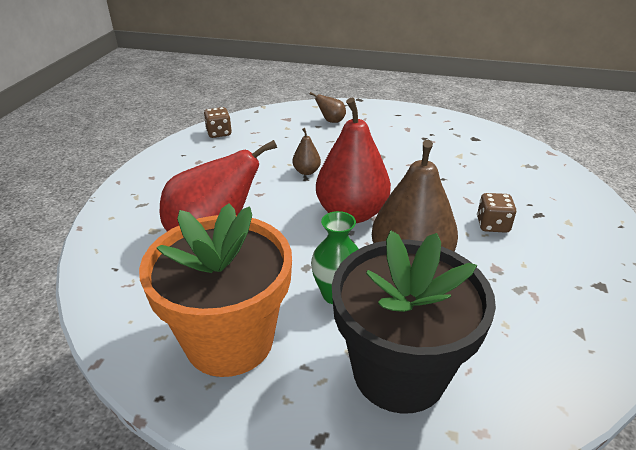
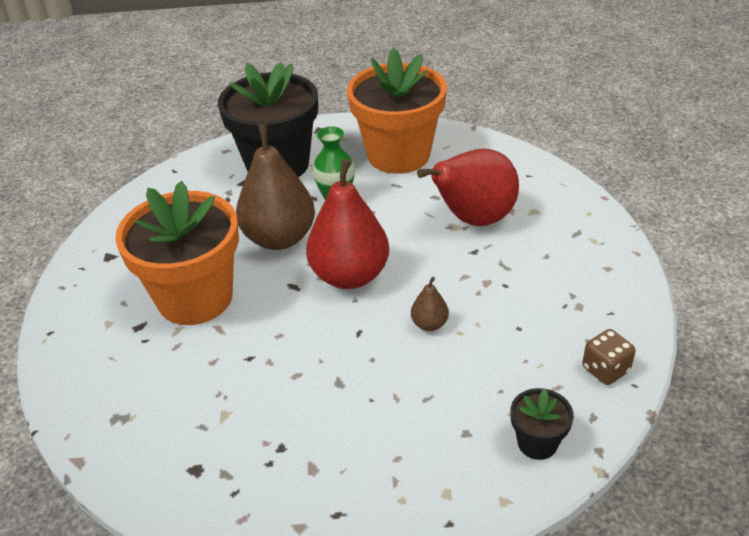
camera: 165 degrees right, 5 degrees up
(284, 117) = (537, 443): none -> black flower pot
(331, 121) = (450, 454): brown pear -> none
(492, 225) = (195, 298): brown dice -> orange flower pot

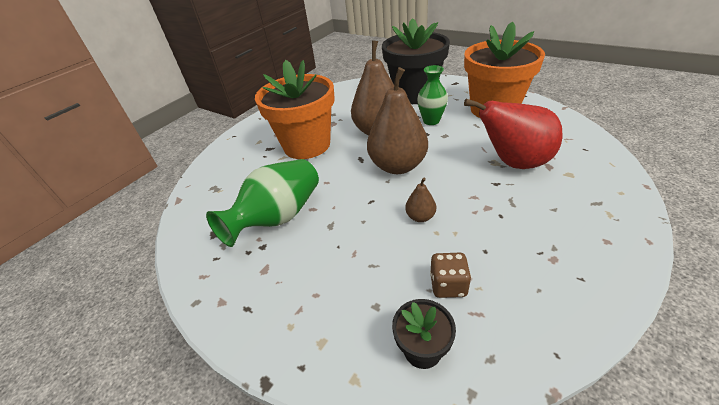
camera: 40 degrees right, 0 degrees up
(263, 406) = (278, 217): none -> green vase
(350, 276) = (398, 166): red pear -> brown pear
(605, 369) = (537, 324): brown dice -> brown dice (448, 285)

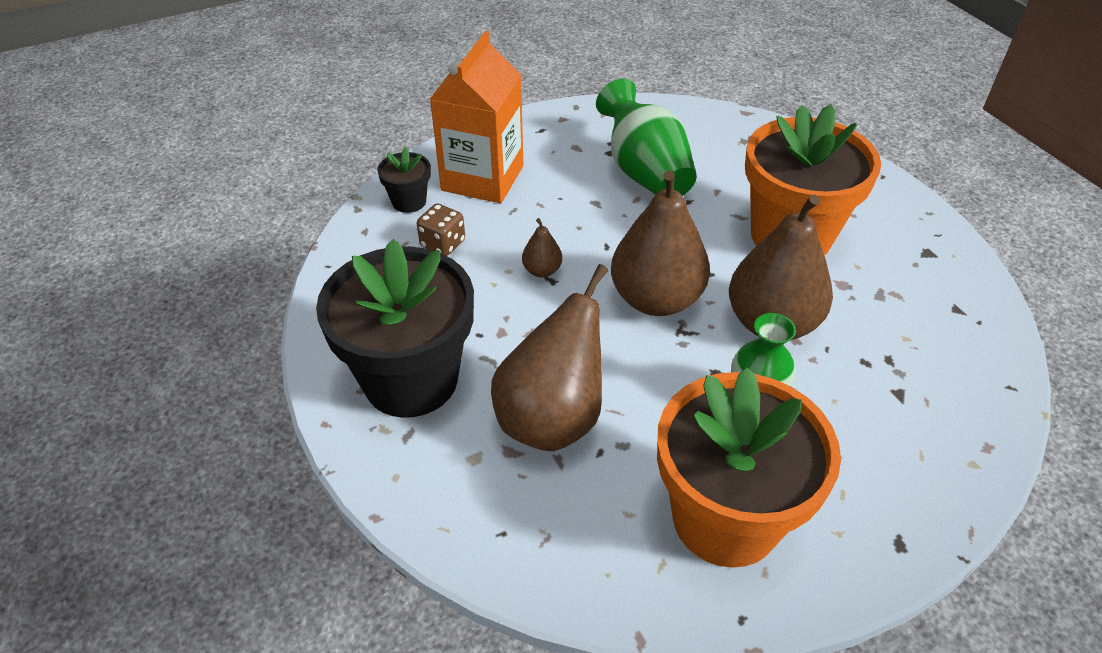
camera: 115 degrees right, 5 degrees up
(347, 310) = (482, 178): none -> orange carton
(414, 94) = (885, 440): black flower pot -> black flower pot (411, 380)
(514, 163) = (552, 418): red pear -> brown pear

